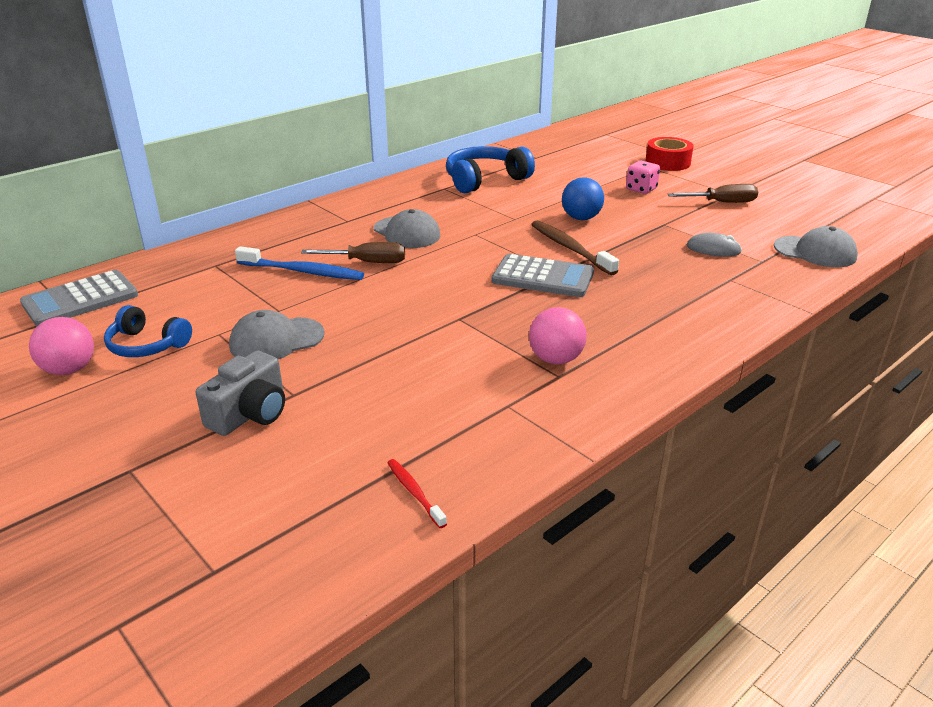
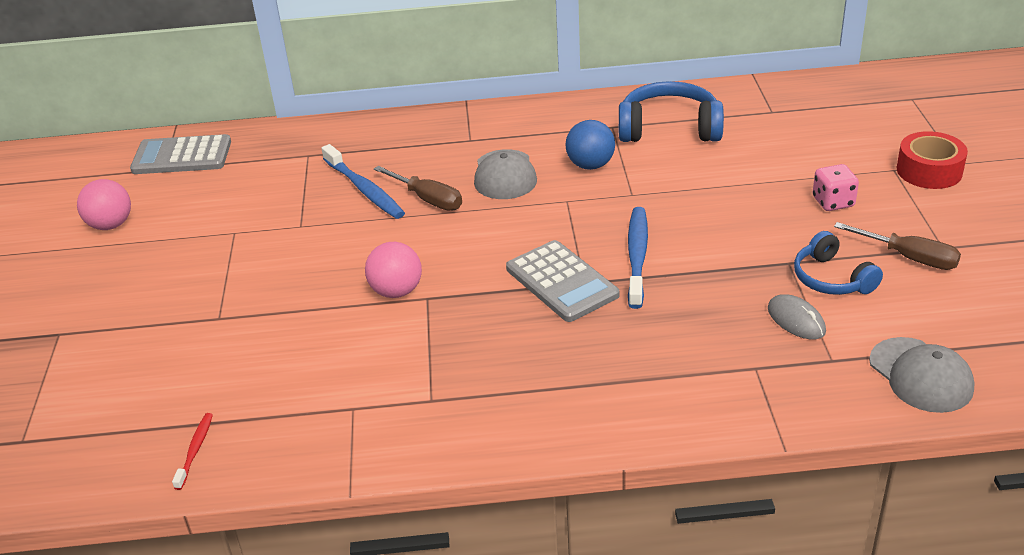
camera: 40 degrees right, 5 degrees up
(146, 345) = (177, 223): blue headphones -> blue headphones (831, 279)
(250, 414) = (173, 322): grey camera -> none
(276, 340) = (265, 257): grey cap -> none
(556, 359) = (451, 381): pink ball -> pink ball (396, 291)
(570, 248) = (637, 256): brown toothbrush -> blue toothbrush
(581, 218) = (703, 219): blue ball -> blue ball (590, 165)

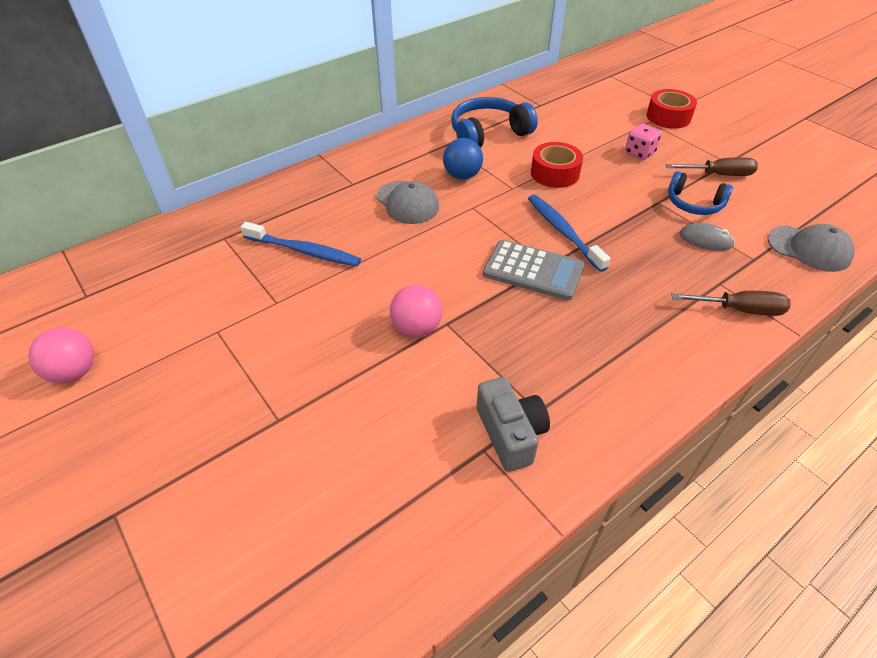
camera: 35 degrees left, 10 degrees up
(182, 156) = (96, 278): grey calculator -> none
(195, 450) = (381, 568): red toothbrush -> none
(388, 406) = (510, 433): none -> grey camera
(427, 199) = (365, 241): brown screwdriver -> brown screwdriver (739, 310)
(698, 193) = (555, 173): none -> red tape

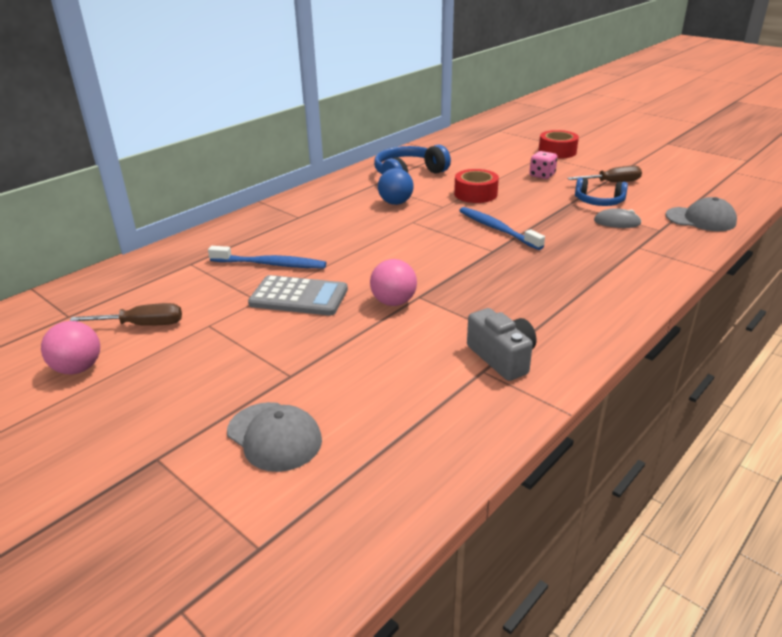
camera: 10 degrees left, 15 degrees down
(407, 202) = (353, 224): grey cap -> grey cap (274, 436)
(533, 270) = (481, 255): grey calculator -> grey calculator (299, 297)
(739, 310) = (660, 261): brown screwdriver -> brown screwdriver (142, 325)

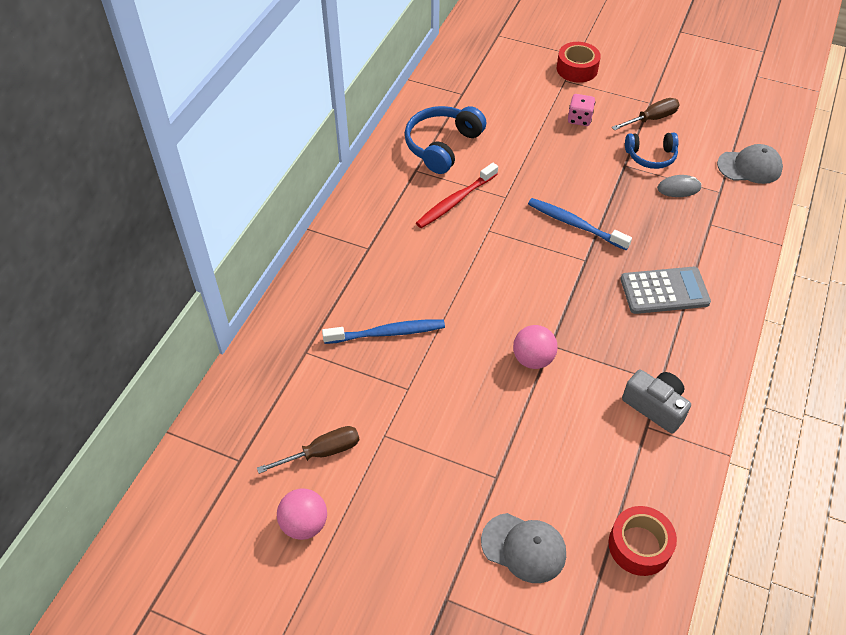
camera: 20 degrees left, 20 degrees up
(299, 297) = (443, 374): grey calculator -> grey calculator (664, 291)
(395, 203) = (455, 201): blue ball -> red toothbrush
(475, 194) = (528, 167): red tape -> red tape (639, 545)

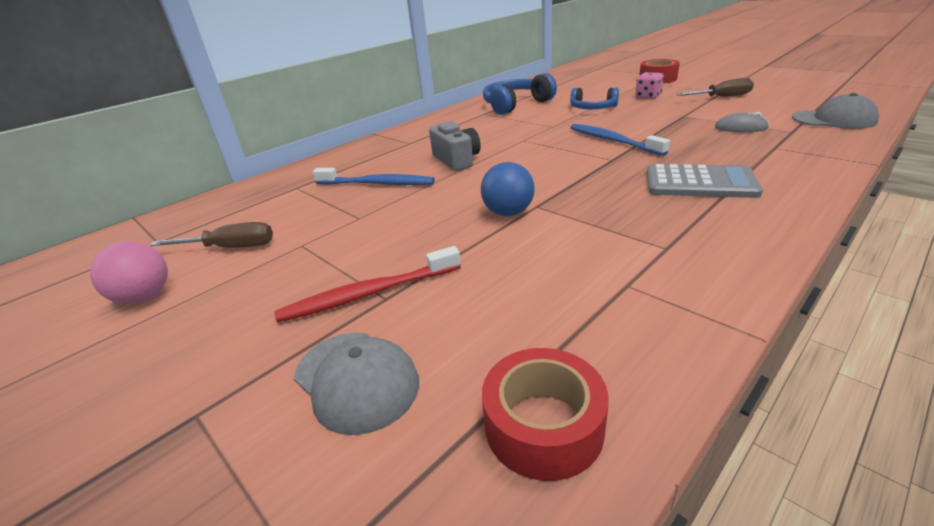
camera: 25 degrees right, 20 degrees down
(455, 201) = (505, 126): red toothbrush -> red toothbrush (368, 294)
(533, 359) = (508, 213): pink ball -> blue ball
(651, 156) = (714, 113): blue headphones -> blue headphones (592, 108)
(655, 406) = (648, 268): grey camera -> grey camera (457, 160)

